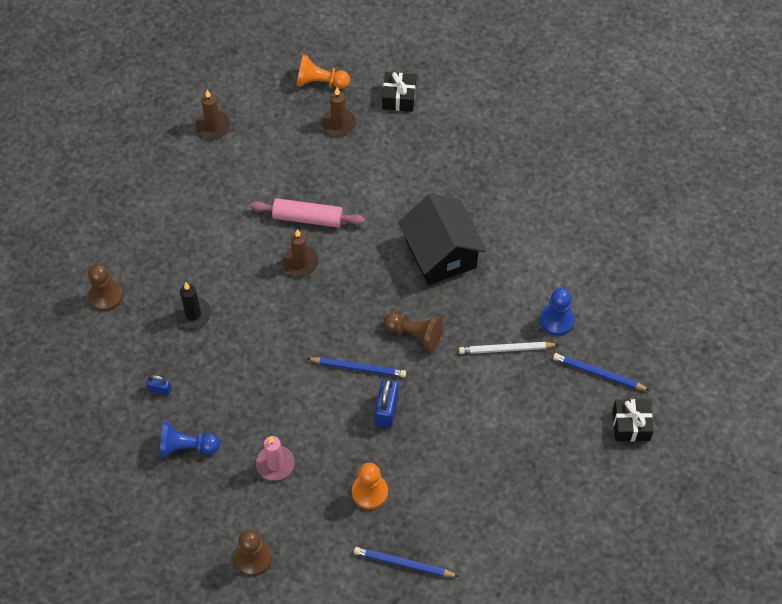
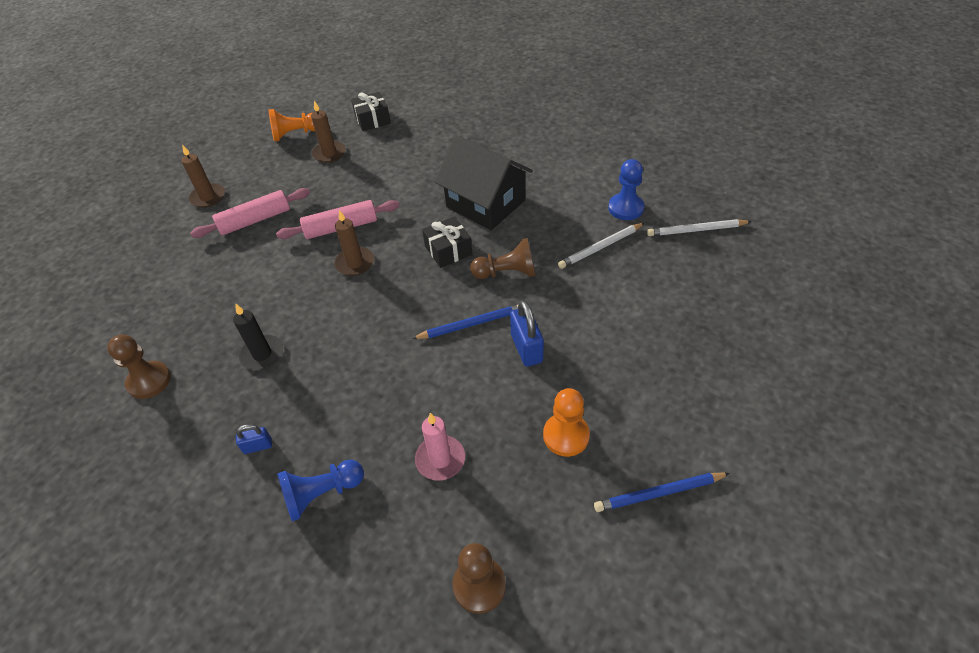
camera: 25 degrees left, 10 degrees down
(241, 174) = (255, 220): none -> pink rolling pin
(599, 373) = (696, 230): blue pencil -> white pencil
(631, 425) = (760, 255): black gift -> black gift (448, 250)

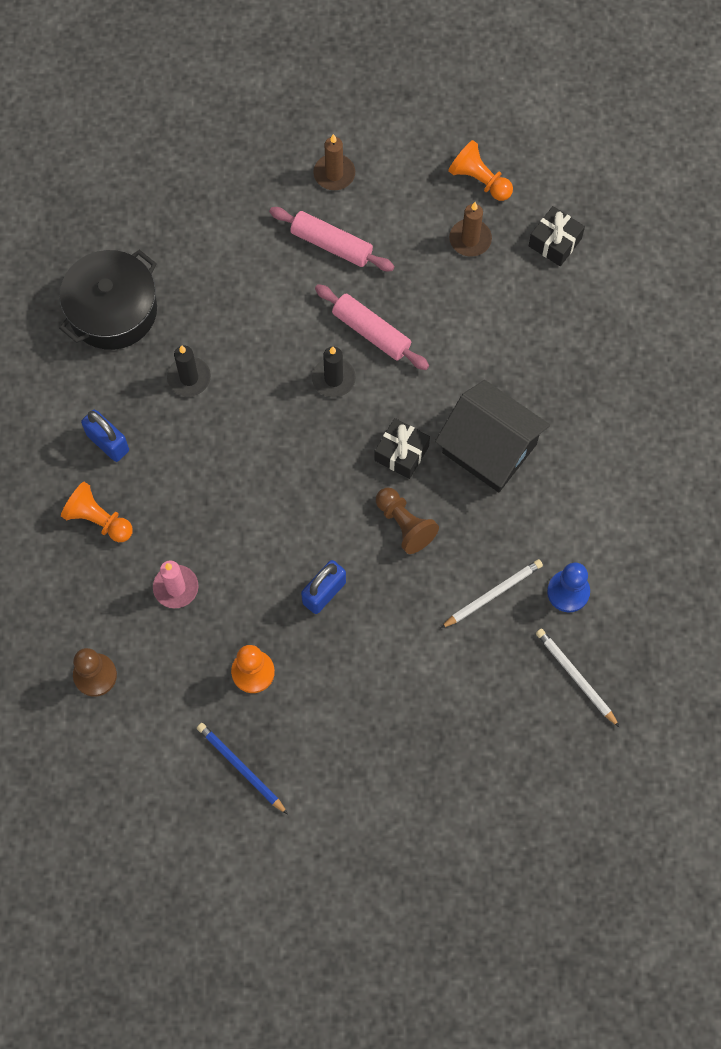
camera: 55 degrees right, 20 degrees up
(149, 381) = (112, 310): brown pawn -> black pot
(258, 446) = (108, 443): blue padlock -> blue padlock, size x1.76
(322, 494) = (98, 519): blue pawn -> orange pawn
(355, 263) = (333, 379): brown candle -> black candle
(471, 324) = (323, 530): blue pencil -> none
(485, 204) = (489, 448): black house -> black house turned 60 degrees counterclockwise
(600, 247) = (492, 594): white pencil -> white pencil turned 120 degrees clockwise

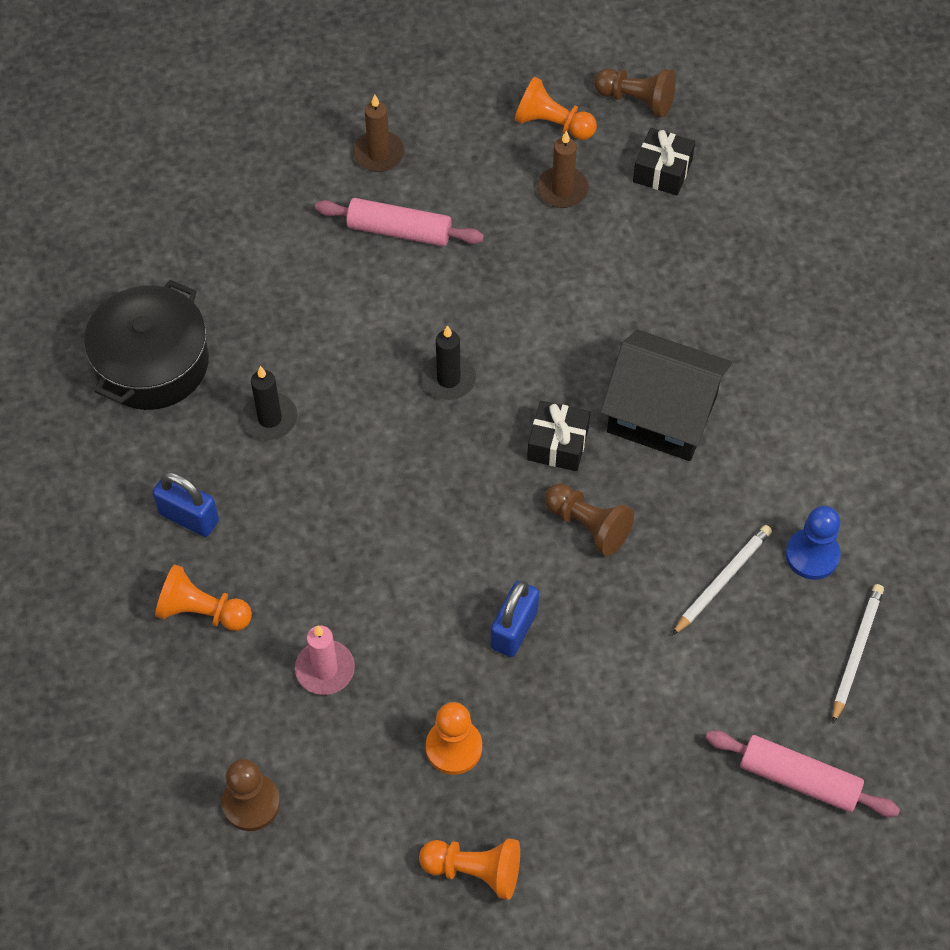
camera: 15 degrees left, 10 degrees down
(241, 768) = (474, 871): blue pencil -> orange pawn
(371, 332) = (477, 316): pink rolling pin -> pink rolling pin (799, 779)
(553, 175) = (636, 100): none -> brown pawn
(576, 677) = (856, 652): white pencil -> white pencil turned 75 degrees clockwise

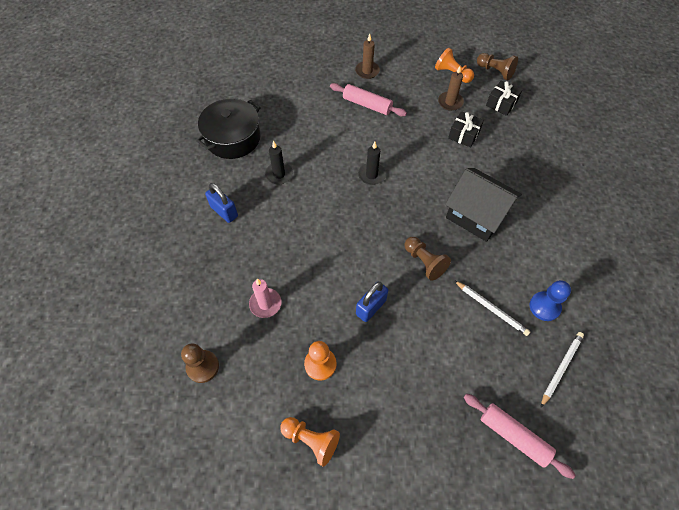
camera: 15 degrees right, 0 degrees up
(202, 611) = (214, 259): orange pawn -> none
(558, 444) = (418, 218): black gift -> black gift (464, 135)
(722, 581) = (491, 308): white pencil -> white pencil turned 75 degrees clockwise

